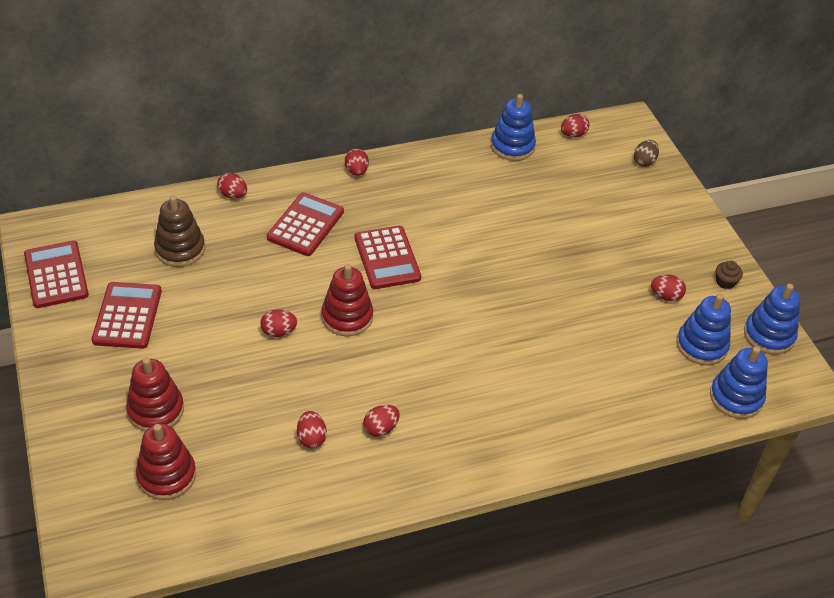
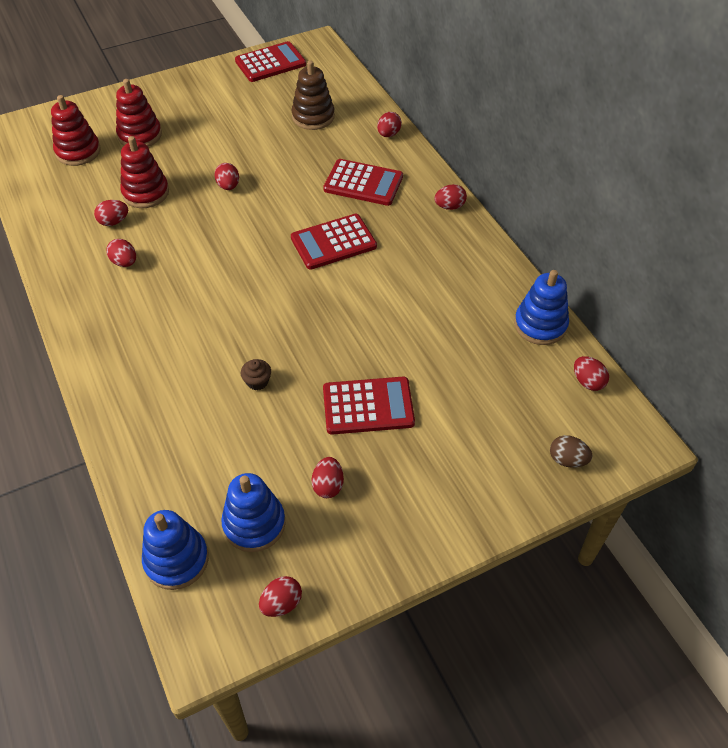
camera: 85 degrees right, 5 degrees up
(127, 316) = (234, 104): red calculator -> red calculator (368, 406)
(347, 317) = (252, 225): red stacking toy -> red stacking toy (146, 193)
(725, 282) = (366, 553): brown cupcake -> brown cupcake (257, 381)
(768, 335) = (281, 603): blue stacking toy -> red egg

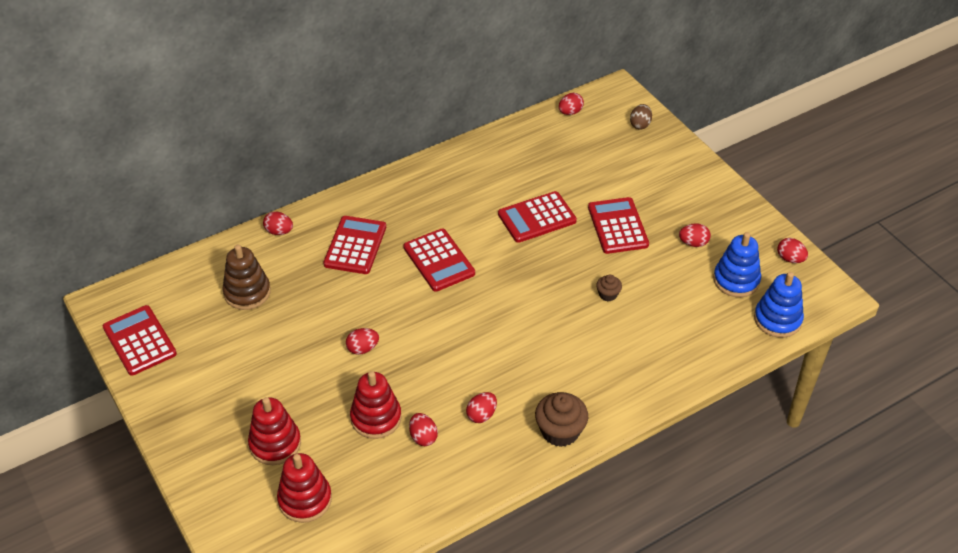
camera: 95 degrees left, 5 degrees down
(84, 319) = (560, 431): none -> brown cupcake
(390, 328) = (537, 218): none -> red calculator
(449, 206) = (385, 186): red egg -> none
(540, 325) = (519, 134): blue stacking toy -> none

